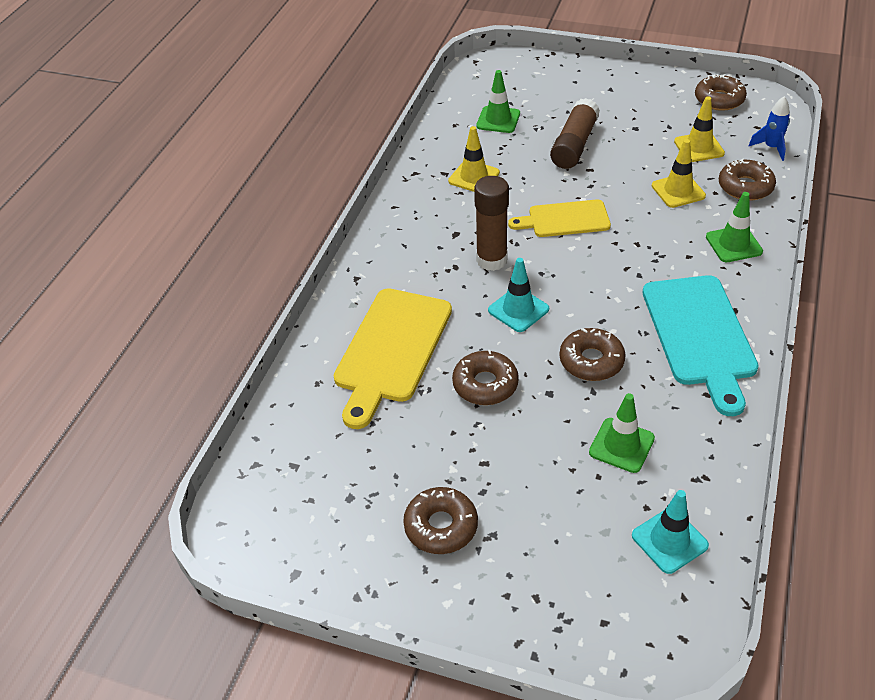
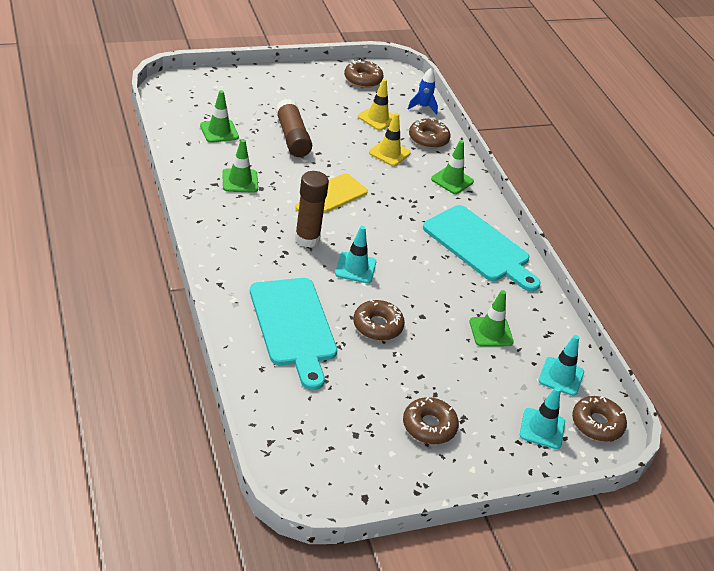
camera: 45 degrees left, 5 degrees down
(391, 350) = (294, 326): yellow cutting board -> turquoise cutting board
(474, 177) = (240, 181): yellow traffic cone -> green traffic cone
(582, 596) = (542, 428): none -> turquoise traffic cone
(591, 361) = (430, 286): brown donut -> brown donut (597, 424)

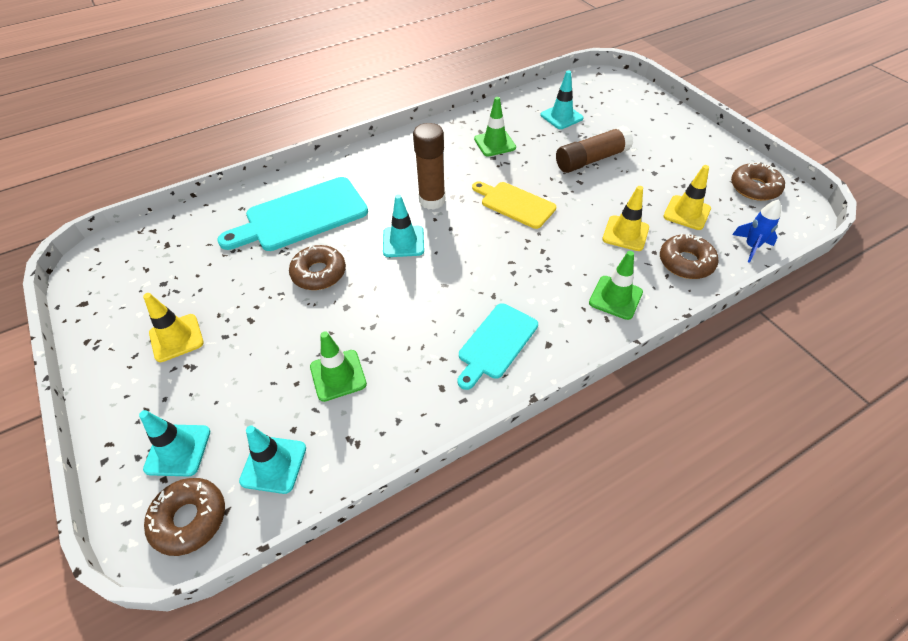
camera: 85 degrees right, 10 degrees up
(219, 131) = (561, 117): green traffic cone -> turquoise traffic cone
(429, 426) = (176, 338): brown donut -> yellow traffic cone
(479, 247) = (496, 343): turquoise cutting board -> turquoise cutting board, size x0.62

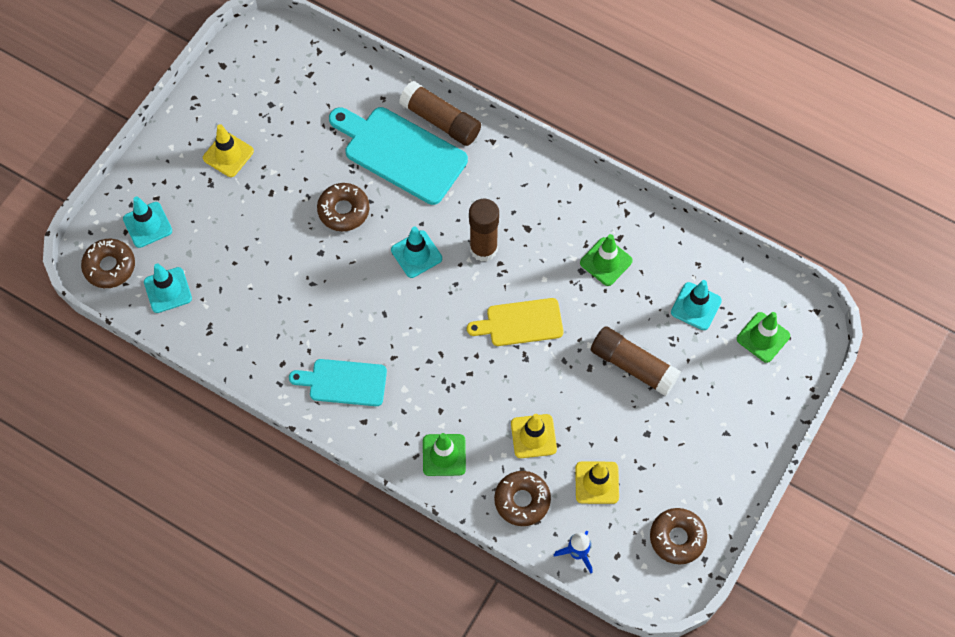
camera: 60 degrees right, 15 degrees up
(297, 183) = (440, 120): none -> brown glue stick
(338, 375) = (255, 286): green traffic cone -> green traffic cone (763, 337)
(515, 204) = (520, 323): yellow cutting board -> yellow cutting board turned 105 degrees counterclockwise

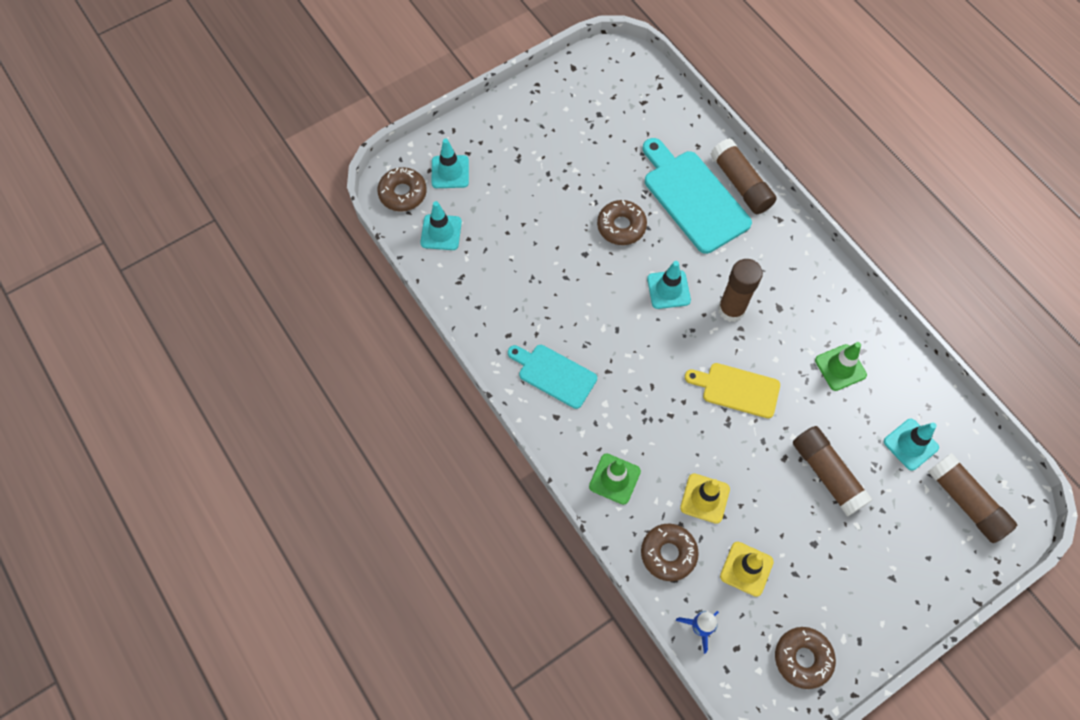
camera: 25 degrees right, 0 degrees up
(228, 154) = (544, 141): yellow traffic cone -> none
(763, 337) = (966, 502): green traffic cone -> brown glue stick

